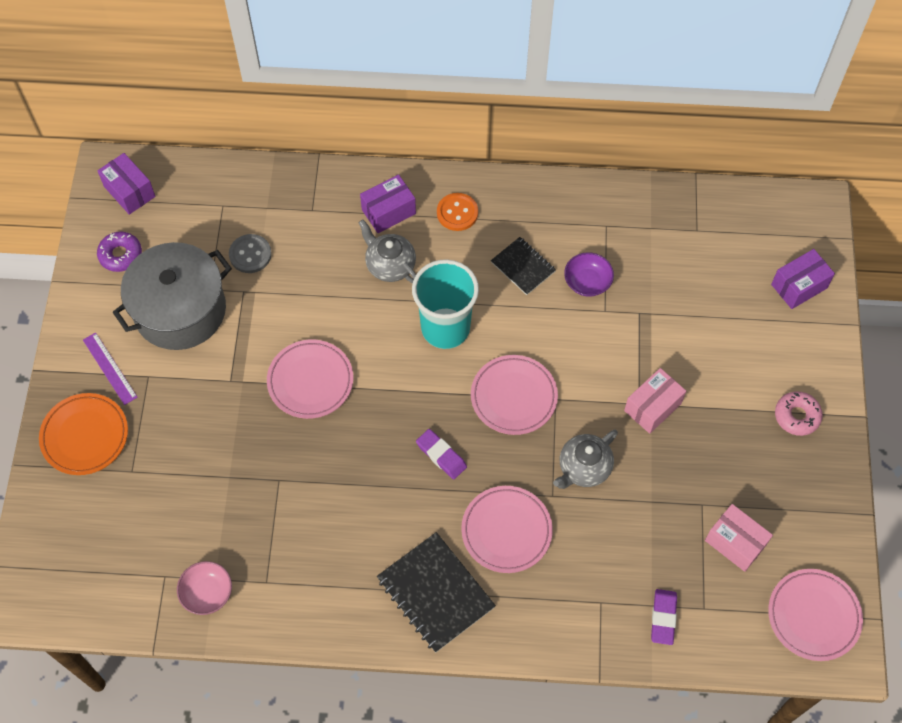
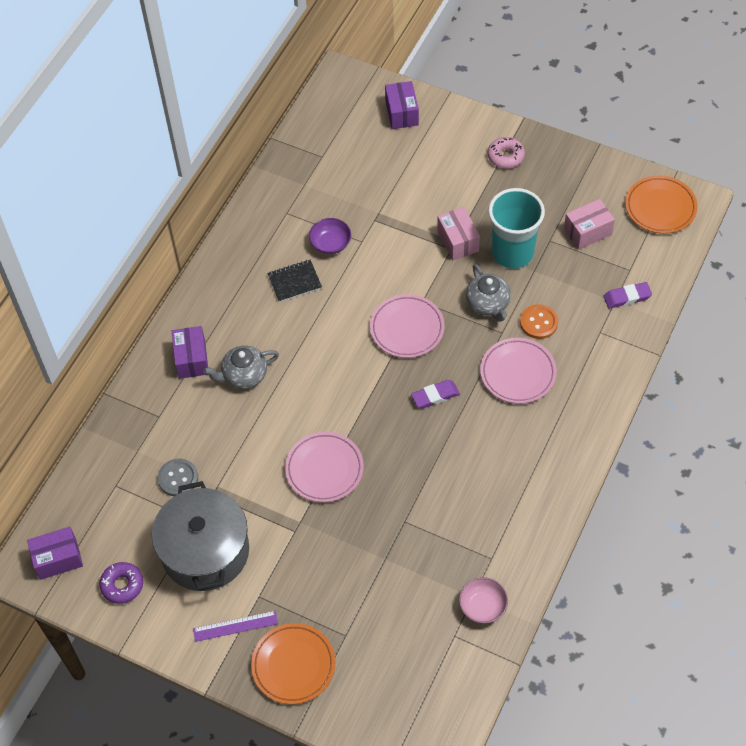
camera: 65 degrees left, 5 degrees down
(435, 593) = (549, 439): black notebook -> none
(445, 328) = (323, 355): turquoise cup -> turquoise cup (512, 253)
(457, 213) = (220, 310): orange button -> orange button (539, 322)
(663, 618) = (627, 297): purple eraser -> purple eraser turned 45 degrees counterclockwise
(813, 616) = (660, 207): pink plate -> orange plate

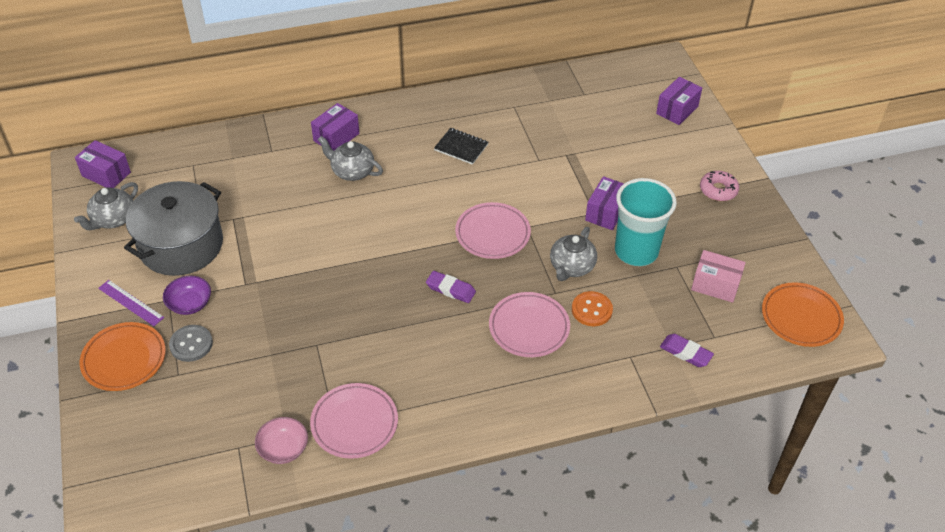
camera: 45 degrees right, 10 degrees down
(122, 585) = (113, 219): purple donut -> grey teapot
(178, 478) = (229, 192): grey button -> grey button (191, 344)
(324, 469) = (316, 266): pink plate -> pink plate (354, 423)
(330, 243) = (516, 145): purple bowl -> purple bowl (190, 304)
(458, 241) = (606, 212): pink box -> purple box

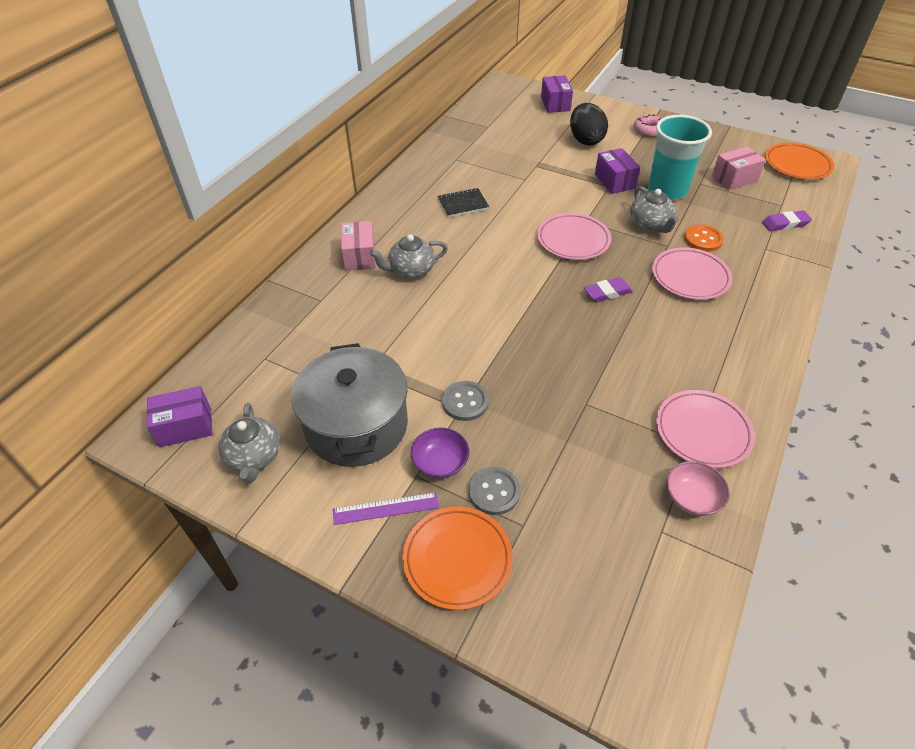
camera: 45 degrees left, 0 degrees up
(253, 282) = (465, 402): none -> grey button
(336, 137) = (360, 256): purple box -> pink box
(645, 160) = (585, 140): none -> black egg

